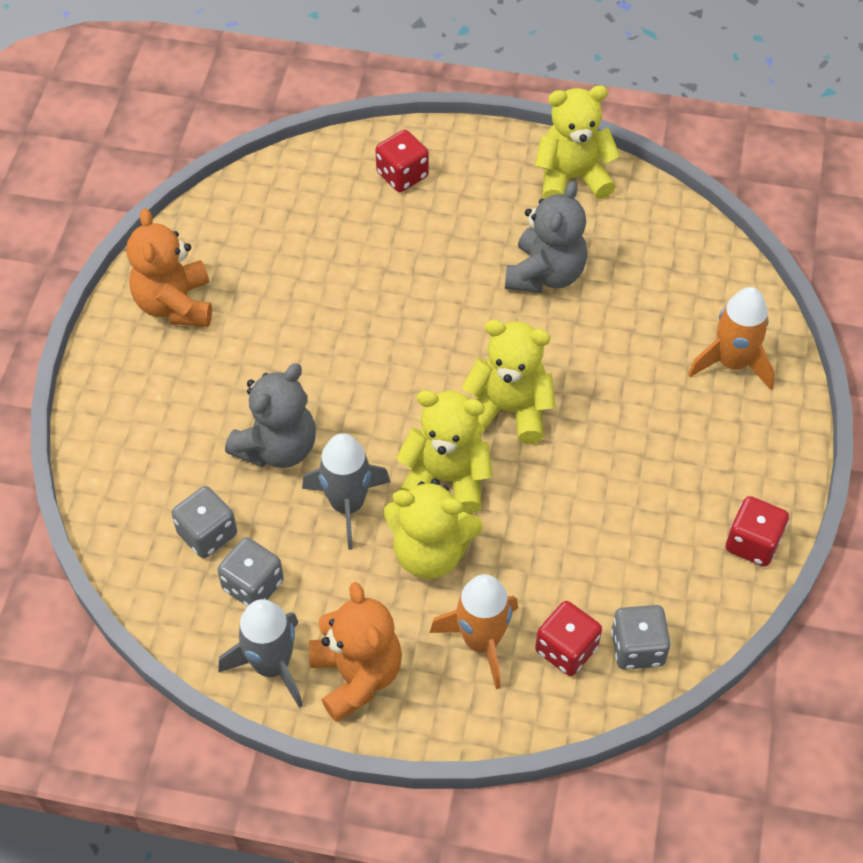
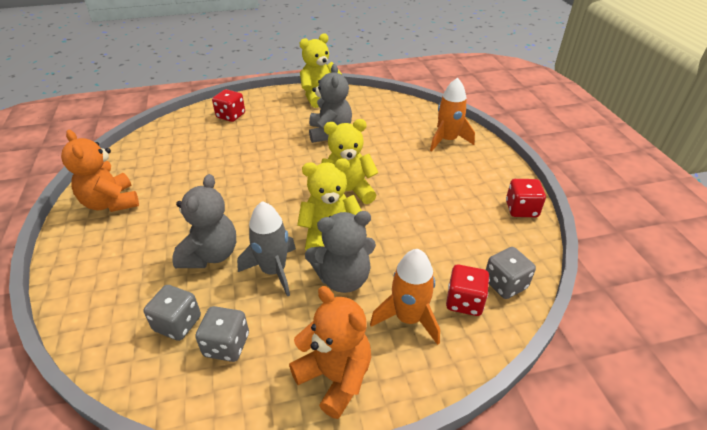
camera: 25 degrees left, 15 degrees down
(272, 665) = (265, 397): grey rocket -> none
(430, 552) = (343, 278): yellow teddy bear -> grey teddy bear

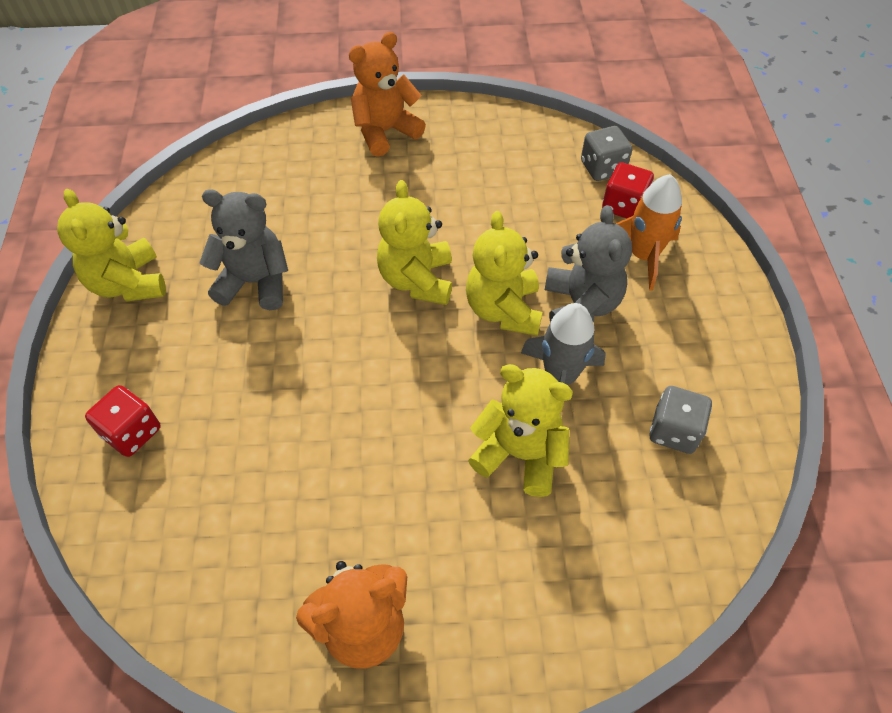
camera: 80 degrees left, 15 degrees up
(178, 323) = (640, 488): grey dice -> none
(210, 255) = (519, 454): grey teddy bear -> yellow teddy bear
(335, 377) = (715, 329): orange teddy bear -> orange teddy bear (385, 132)
(447, 140) = (328, 149): orange rocket -> none
(521, 209) = (489, 121): red dice -> none

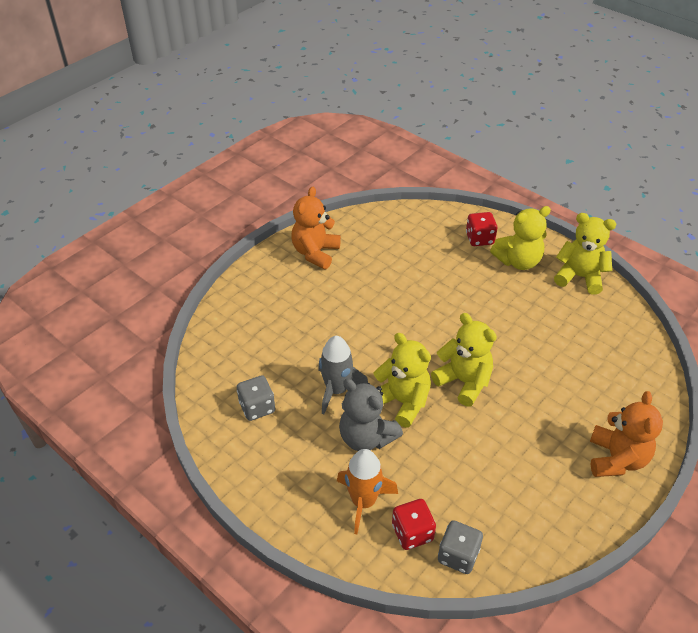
camera: 135 degrees right, 10 degrees down
(255, 282) = (531, 320): grey teddy bear -> none
(519, 454) = (319, 343): yellow teddy bear -> yellow teddy bear (518, 261)

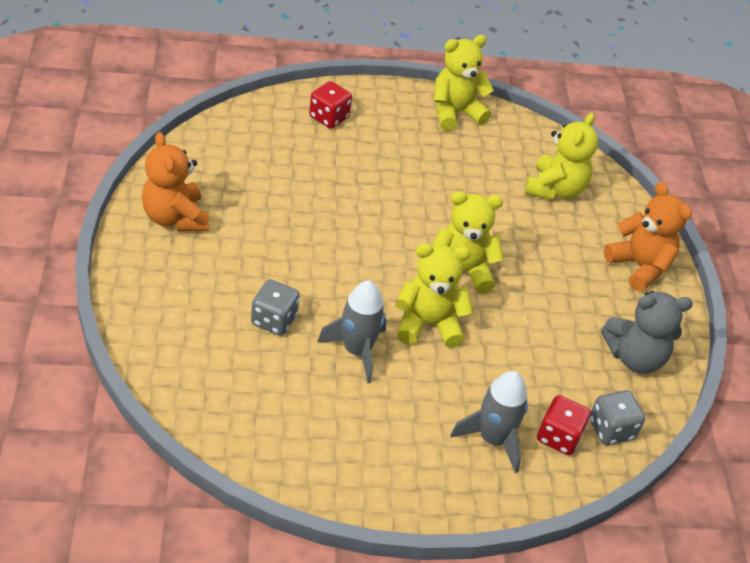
camera: 50 degrees left, 0 degrees up
(257, 407) = (298, 418): grey dice -> grey dice (274, 320)
(363, 501) = (492, 439): orange rocket -> grey rocket
(366, 437) = (432, 378): grey teddy bear -> grey teddy bear (634, 357)
(518, 261) = (387, 124): yellow teddy bear -> yellow teddy bear (555, 189)

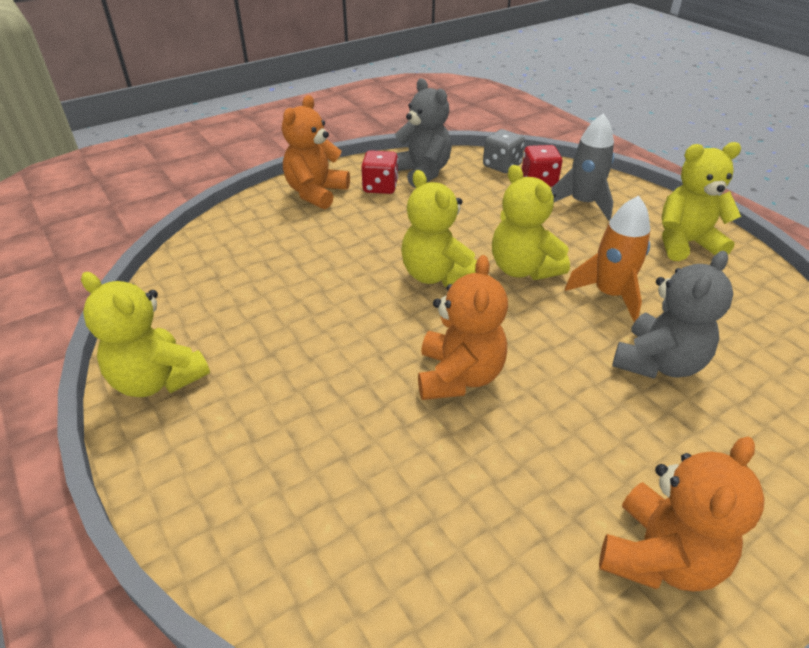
camera: 115 degrees left, 5 degrees down
(274, 320) = (658, 363): grey dice -> grey teddy bear
(329, 117) = (270, 508): red dice -> red dice (380, 187)
(351, 222) = (458, 376): none -> orange teddy bear
(357, 351) = (609, 294): grey rocket -> orange rocket
(555, 189) = (250, 260): yellow teddy bear -> yellow teddy bear (685, 243)

